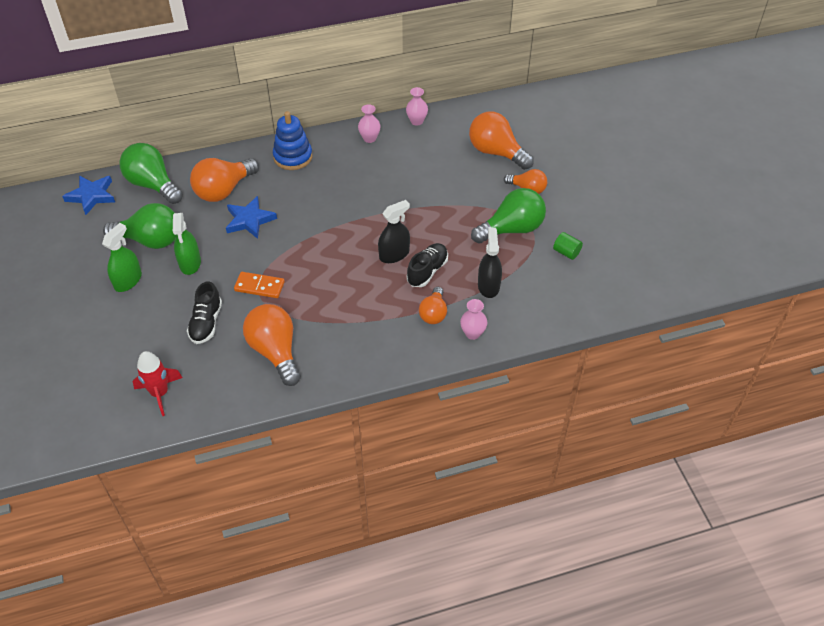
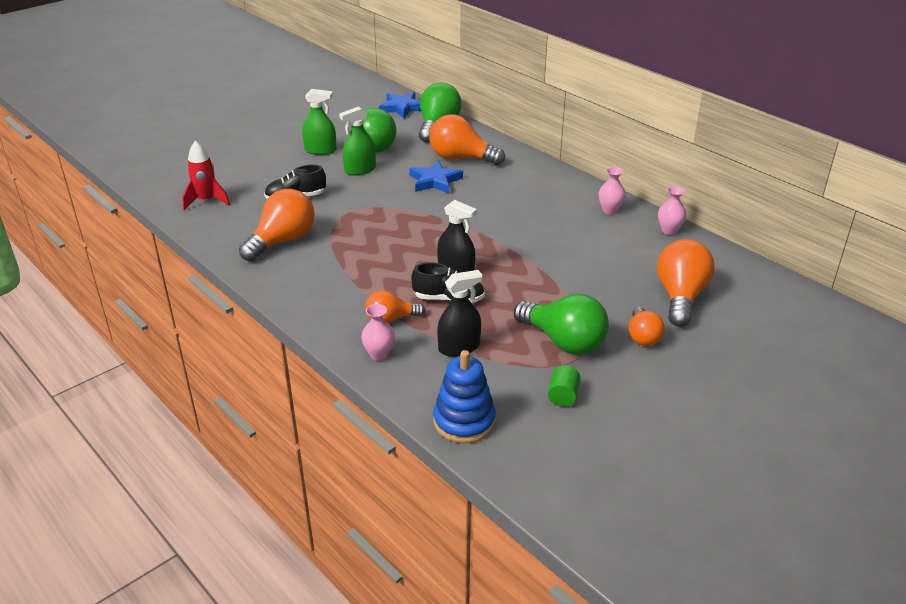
camera: 65 degrees right, 15 degrees down
(259, 286) = (356, 210): orange domino -> none
(293, 157) = (538, 178): blue stacking toy -> blue stacking toy (464, 421)

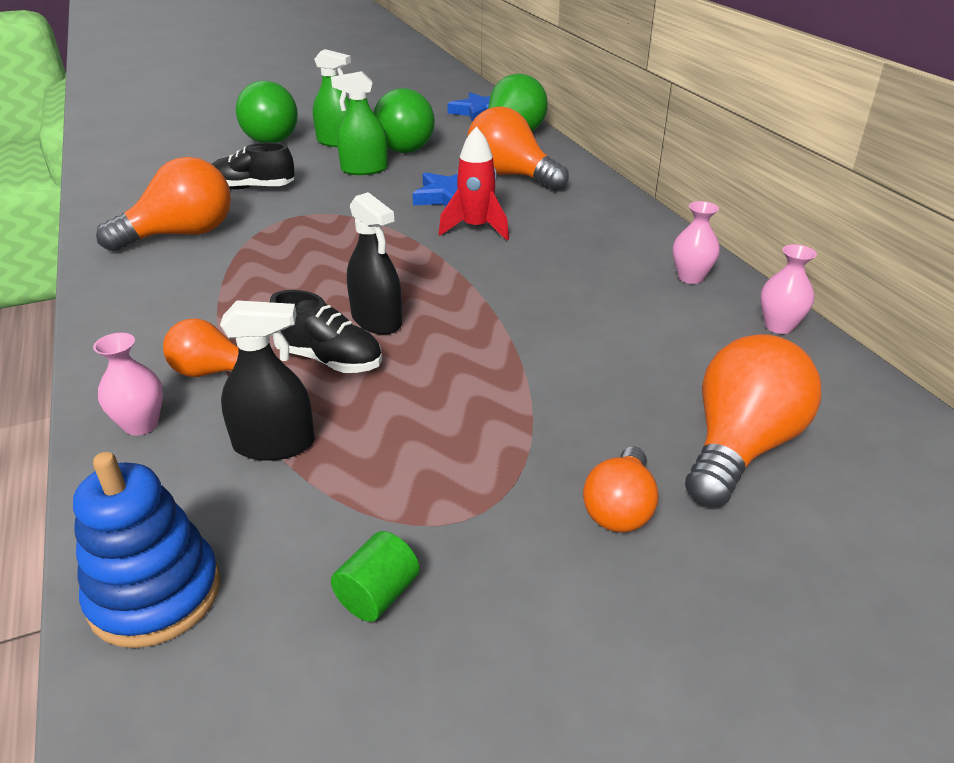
camera: 20 degrees right, 0 degrees up
(206, 201) = (145, 174): red rocket -> red rocket (476, 228)
(563, 341) = (461, 480): green light bulb -> green light bulb (267, 138)

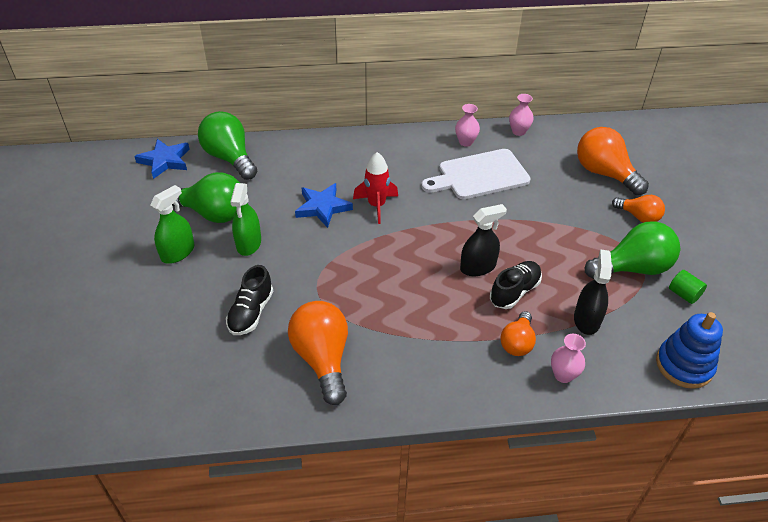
camera: 75 degrees left, 10 degrees up
(267, 138) = (136, 297): green light bulb -> green light bulb (632, 268)
(510, 176) = (302, 173): orange light bulb -> none
(609, 299) = (479, 175): none -> white cutting board

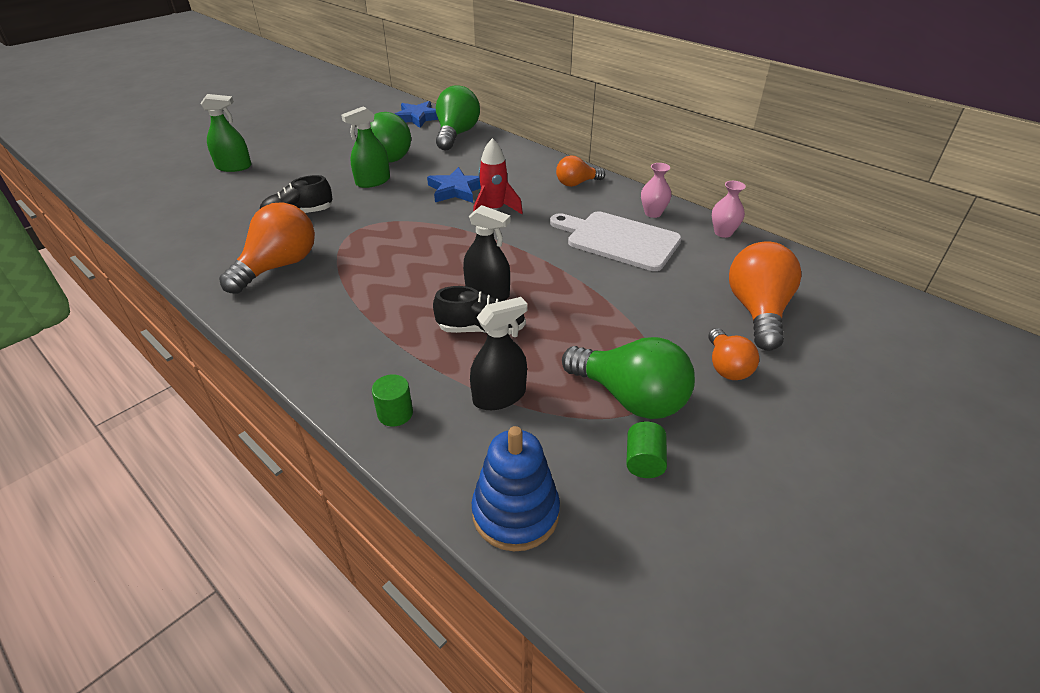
camera: 50 degrees right, 5 degrees down
(178, 252) = (329, 163): green spray bottle -> green spray bottle (234, 167)
(517, 343) = (409, 361): orange light bulb -> orange light bulb (576, 183)
(563, 375) = (395, 413): pink vase -> green cylinder

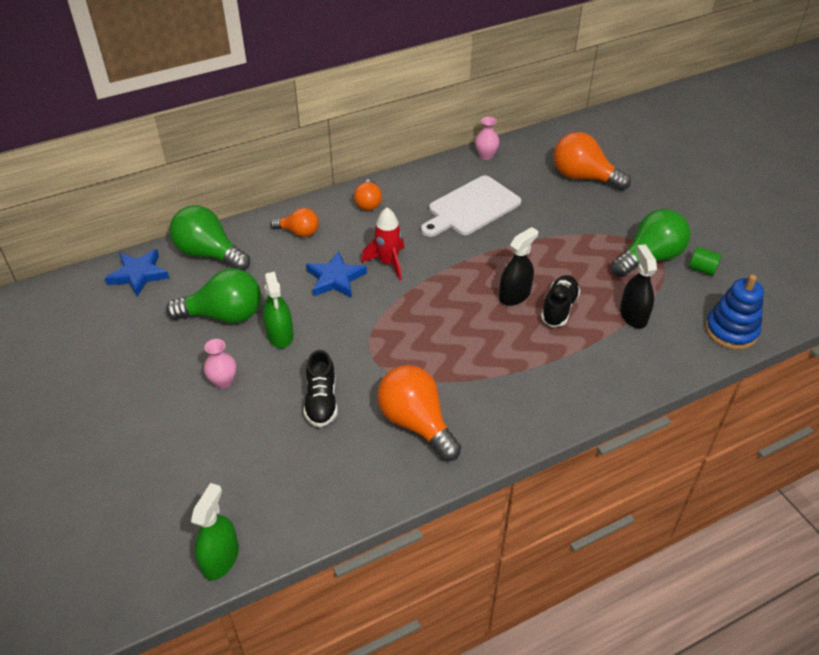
camera: 70 degrees left, 5 degrees up
(234, 167) = (160, 455): green spray bottle -> green spray bottle (220, 558)
(395, 413) = (637, 370): green cylinder -> none
(653, 213) = (441, 178): pink vase -> pink vase (223, 382)
(726, 366) = (632, 210): orange light bulb -> orange light bulb (299, 232)

